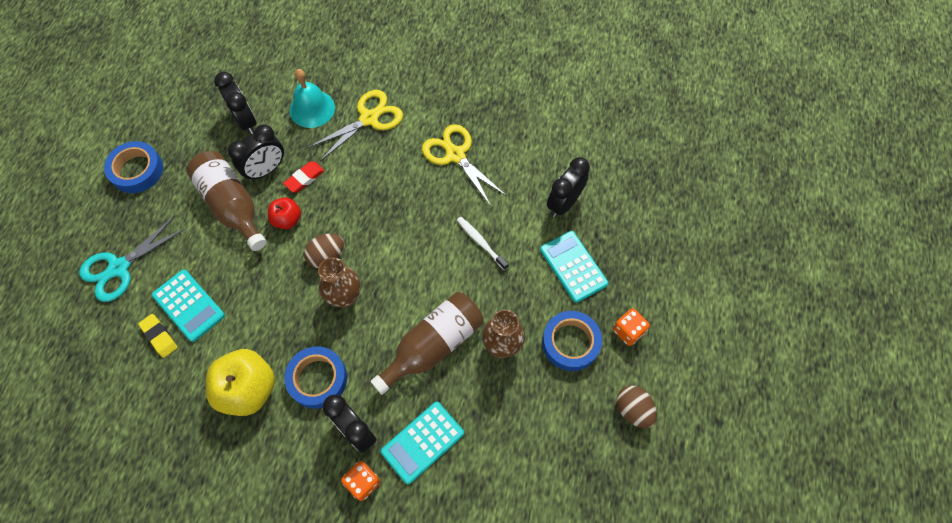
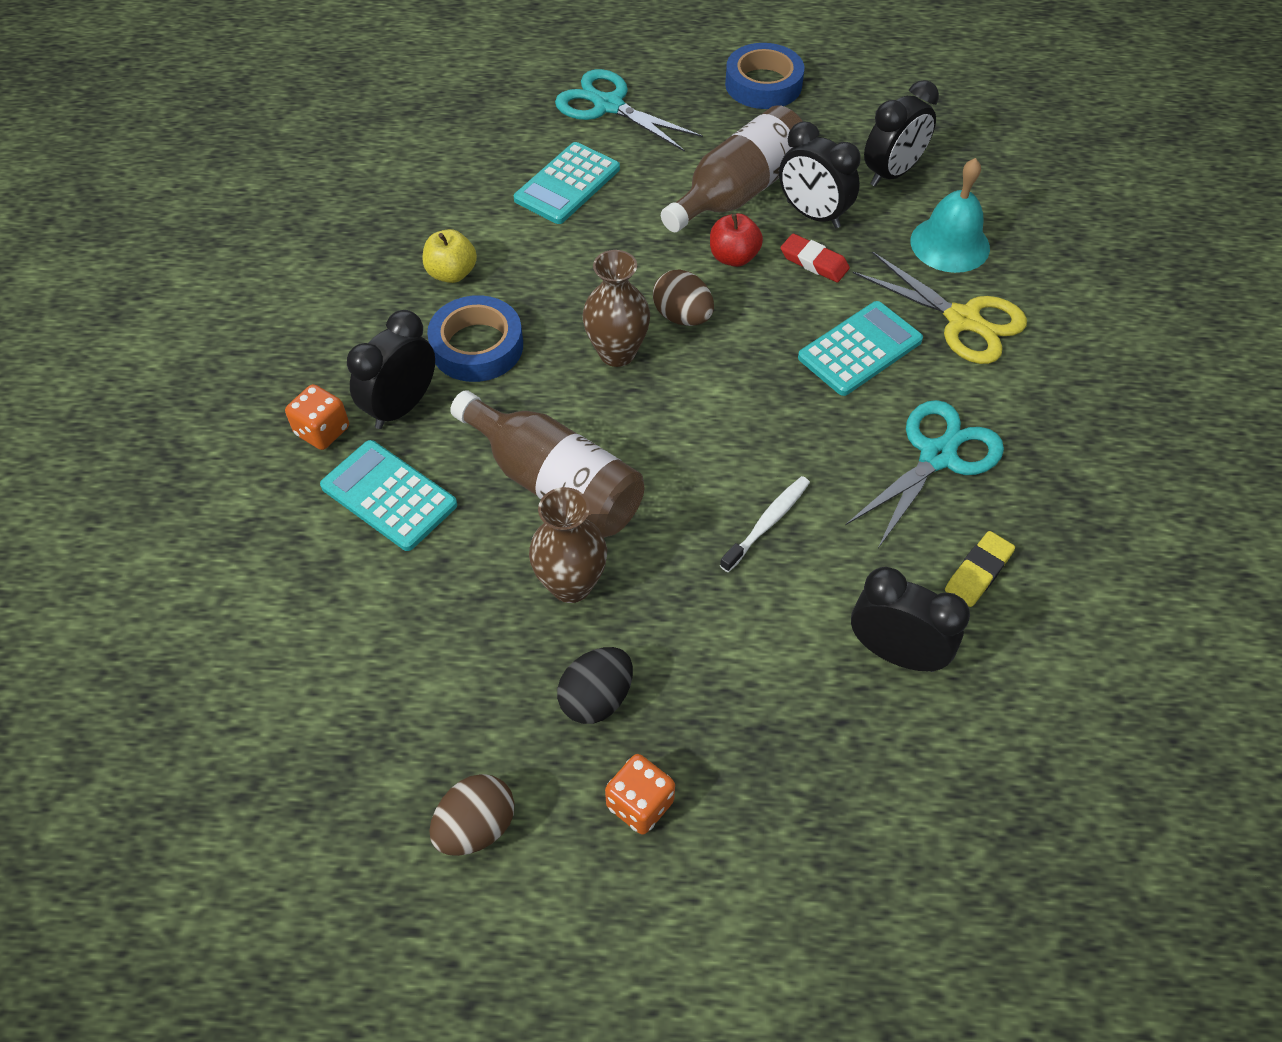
camera: 80 degrees right, 10 degrees down
(159, 336) = (516, 167): yellow eraser -> yellow eraser (978, 572)
(248, 389) = (452, 273): yellow apple -> yellow apple, size x0.55
(455, 155) = (938, 456): yellow scissors -> turquoise scissors
(570, 343) = (596, 698): blue tape -> black egg
(573, 266) = (758, 686): turquoise calculator -> turquoise calculator (860, 349)

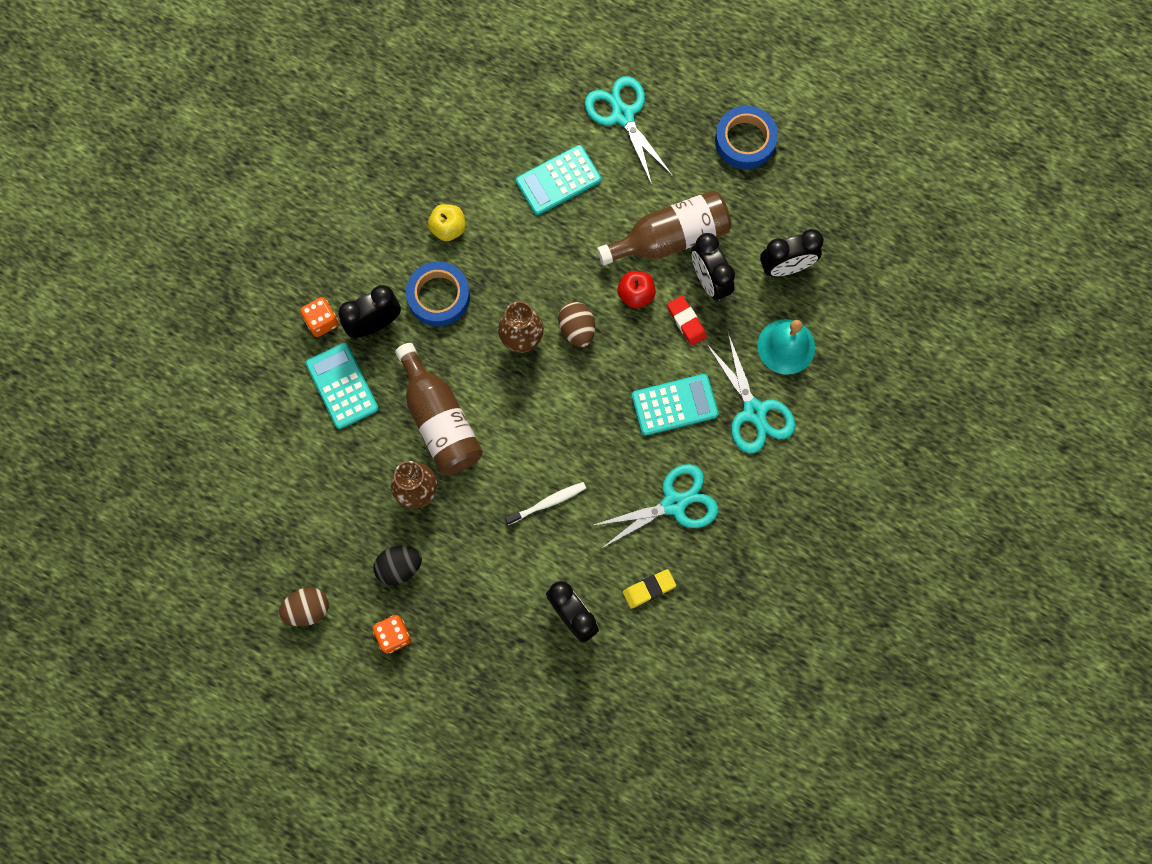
camera: 25 degrees right, 20 degrees up
(963, 320) = (754, 412): yellow scissors -> turquoise scissors

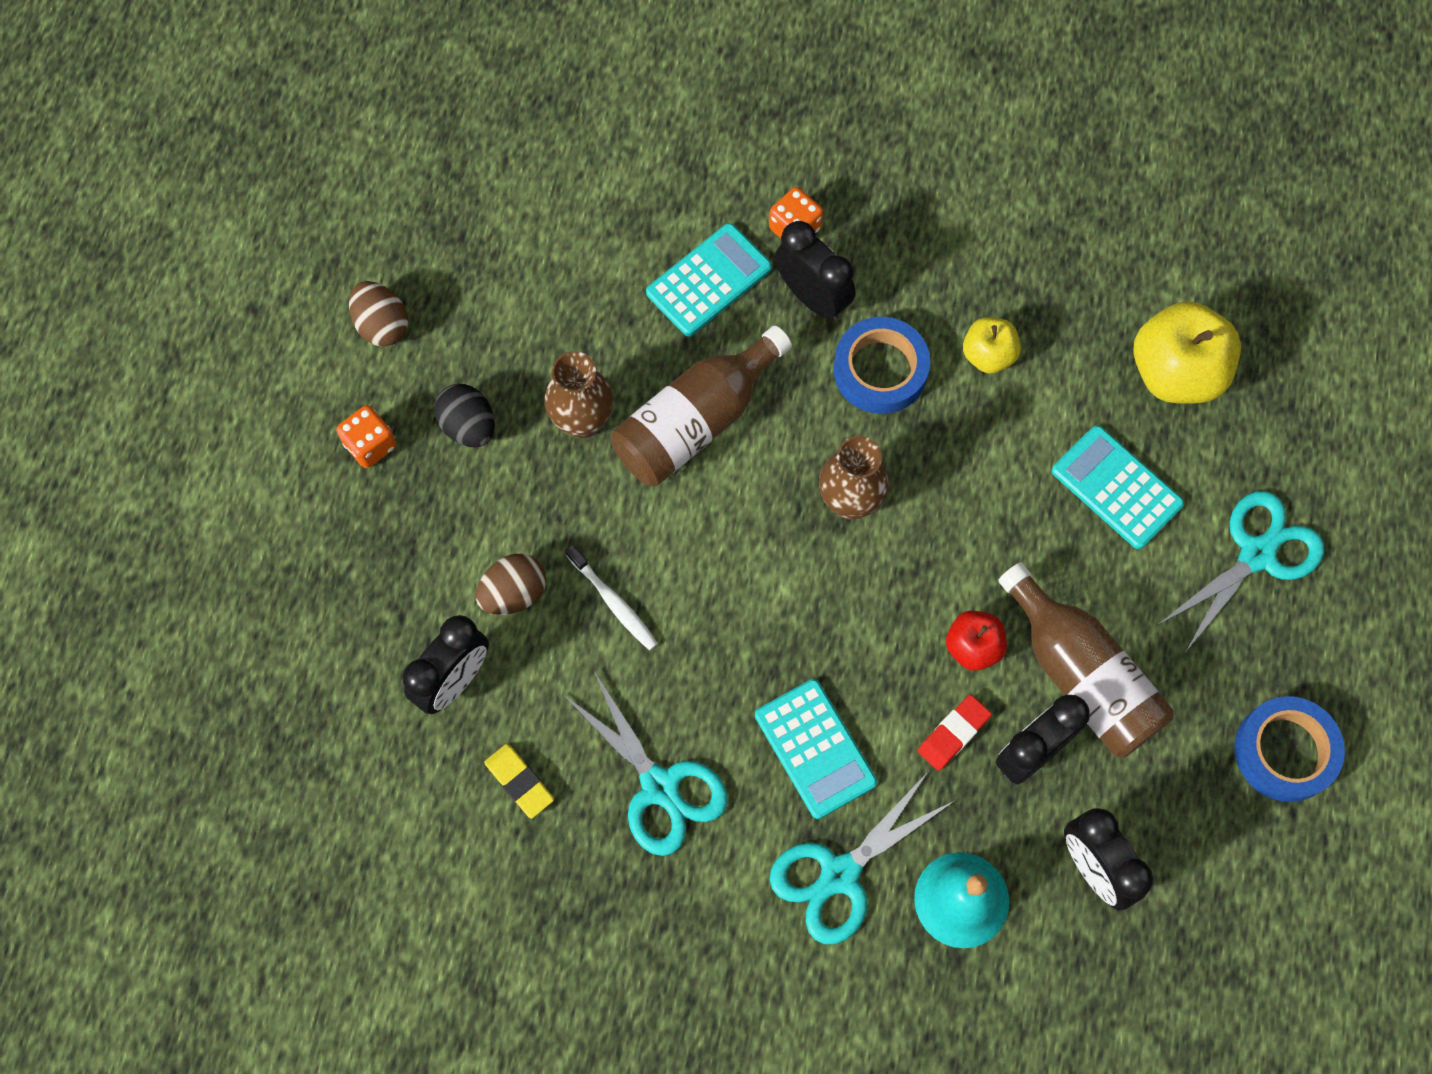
camera: 75 degrees right, 5 degrees down
(493, 122) = (1176, 372): none -> yellow apple
(577, 329) = (890, 575): brown egg -> brown egg (514, 593)

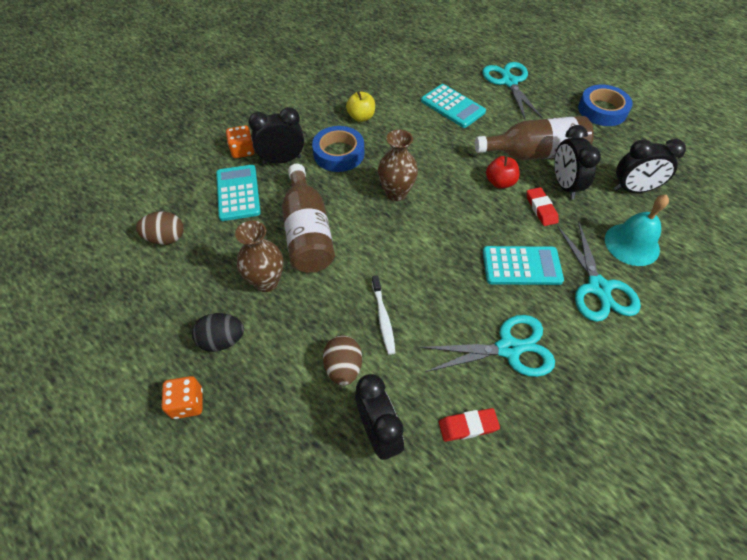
camera: 60 degrees left, 15 degrees down
(382, 325) = (119, 356): brown egg -> brown egg (166, 238)
(519, 782) = (468, 426): yellow eraser -> red eraser
(613, 602) = (383, 318): white toothbrush -> white toothbrush turned 90 degrees clockwise
(1116, 487) = (452, 106): turquoise calculator -> turquoise calculator turned 120 degrees counterclockwise
(1176, 372) = (413, 70): yellow apple -> none

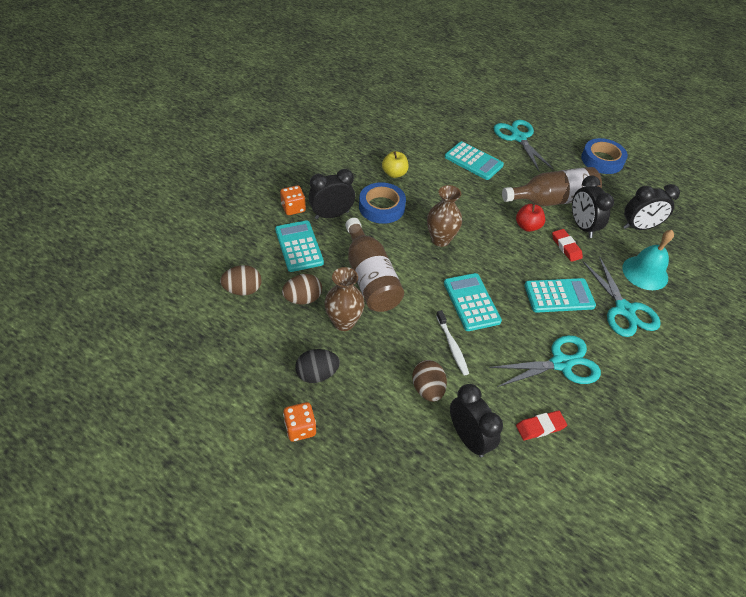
camera: 10 degrees left, 5 degrees down
(228, 252) = (303, 299): none -> brown egg
(416, 267) = (471, 302): none -> turquoise calculator

